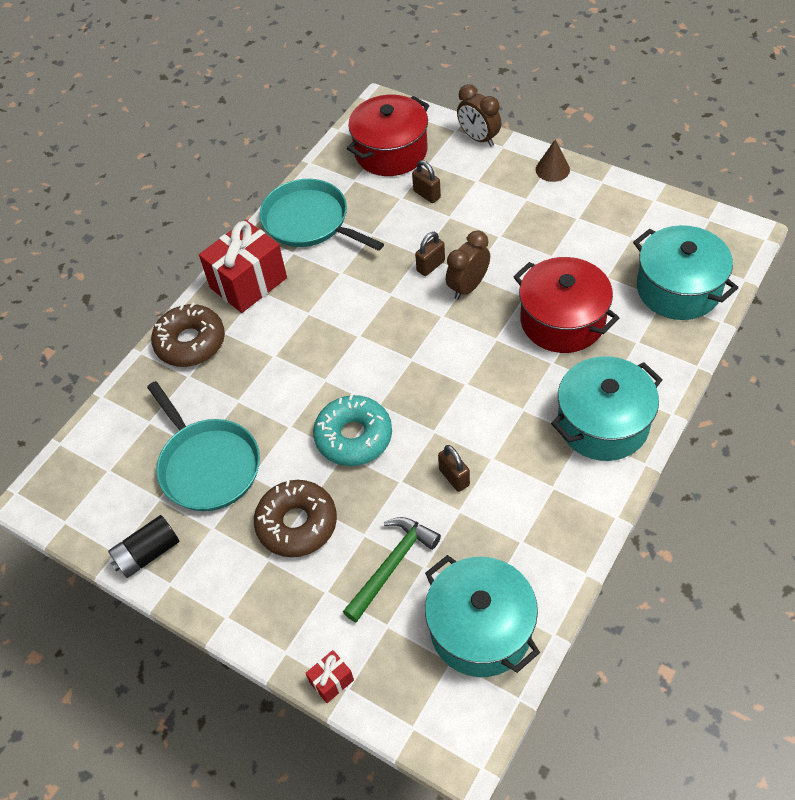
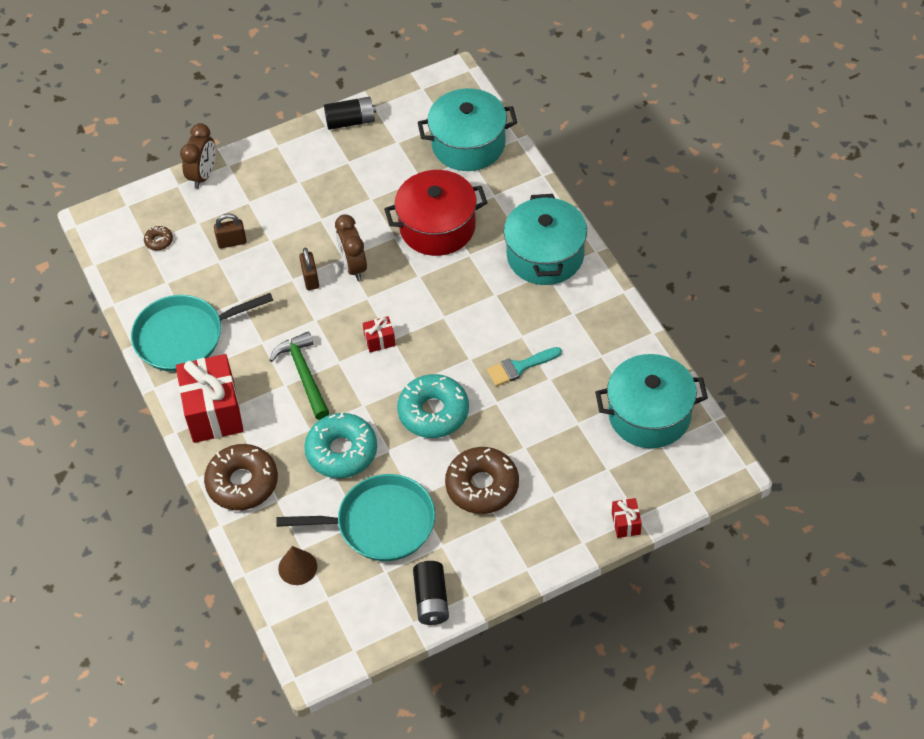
camera: 60 degrees left, 0 degrees up
(266, 392) = (342, 451): none -> turquoise donut
(391, 152) = (159, 241): red pot -> brown donut
(392, 565) = (562, 442): green hammer -> green hammer (304, 375)
(403, 351) = (380, 340): none -> red gift
(454, 477) = (519, 367): brown padlock -> turquoise brush
(478, 138) = (203, 175): brown clock -> brown clock turned 60 degrees counterclockwise
(552, 169) = (284, 148): brown cone -> brown cone (297, 567)
(623, 194) = (350, 121): none -> black battery

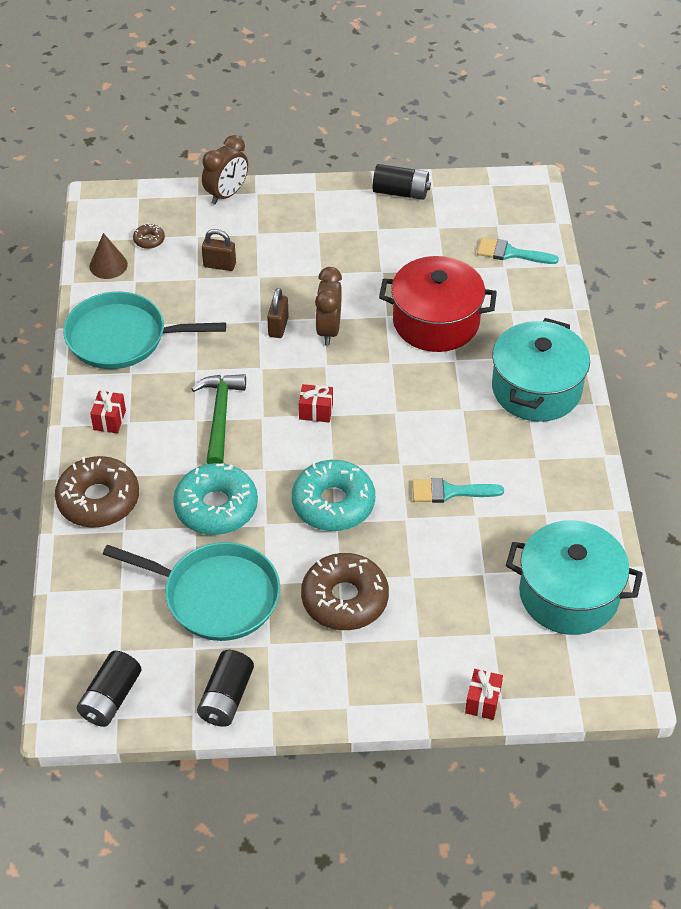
camera: 20 degrees right, 5 degrees down
(214, 412) = (109, 420): red gift -> red gift, size x0.44
(297, 567) = (106, 607): brown cone -> brown cone (108, 265)
(342, 637) = (111, 698): none -> black battery
(468, 144) = (511, 253): turquoise pot -> turquoise brush

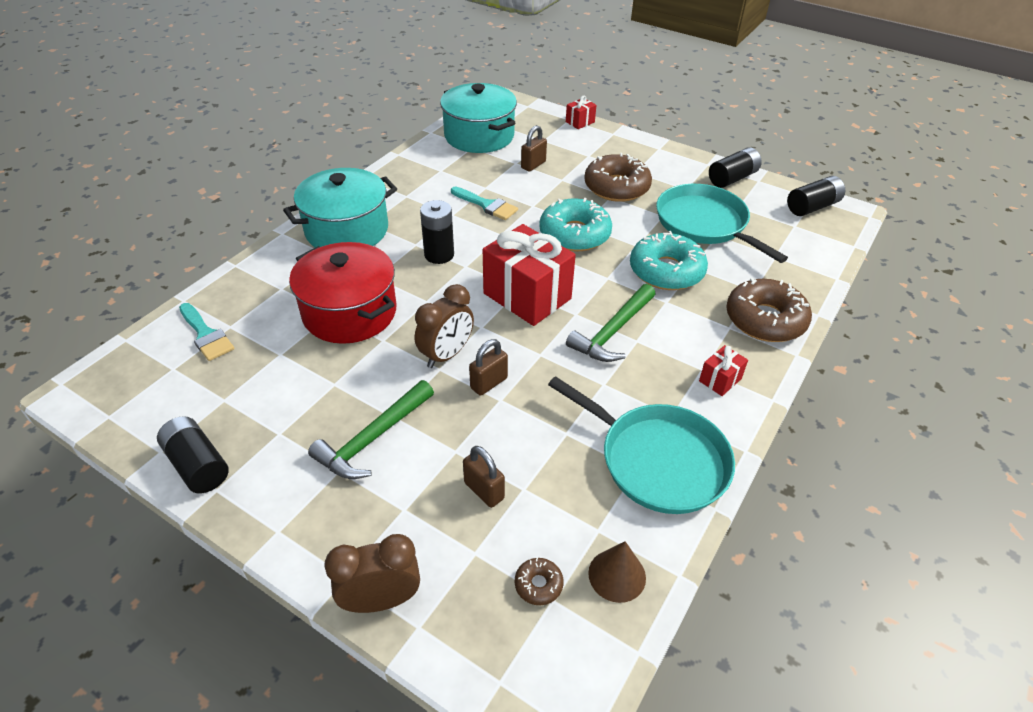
camera: 145 degrees left, 5 degrees down
(316, 411) = (527, 296): red gift -> red gift, size x2.25
(317, 256) = (373, 439): none -> green hammer
(429, 410) = (439, 255): none -> black battery
(462, 581) = (533, 165): none -> brown padlock

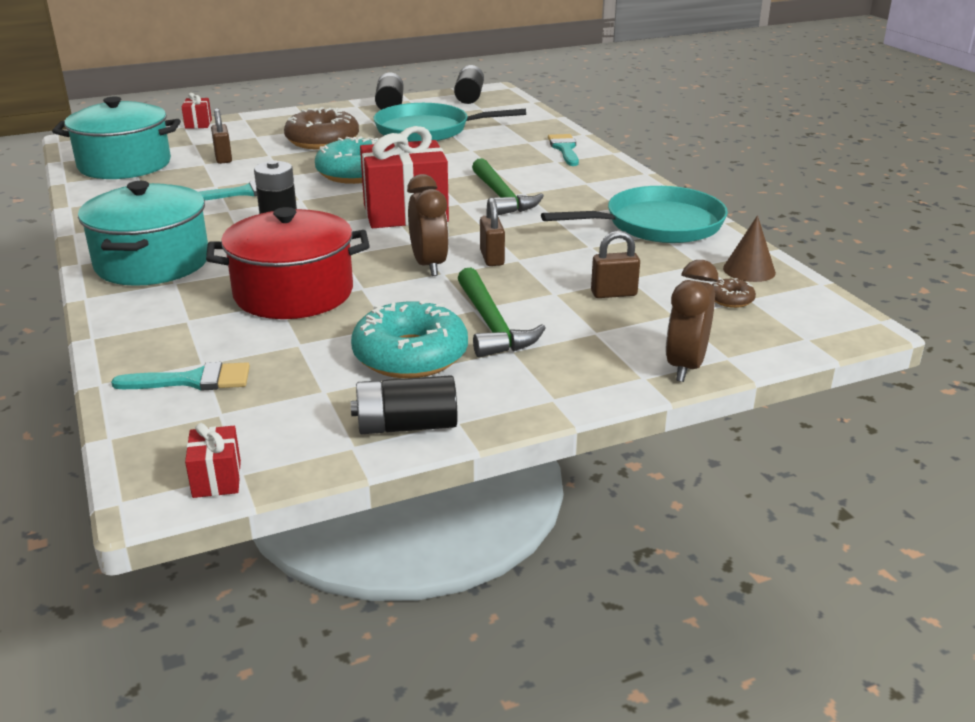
camera: 55 degrees left, 15 degrees down
(666, 271) = (461, 159): turquoise donut -> turquoise donut (410, 355)
(720, 380) = (605, 181): red gift -> red gift (216, 479)
(765, 320) = (565, 149): brown donut -> turquoise brush

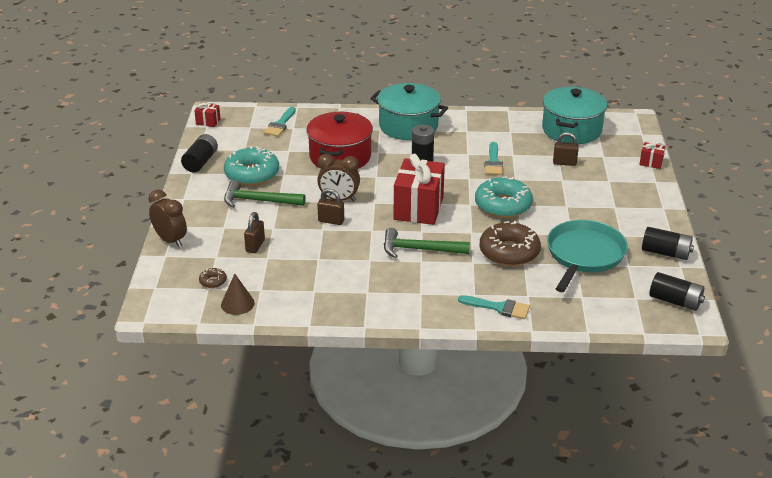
camera: 115 degrees right, 5 degrees up
(322, 141) = (582, 205): brown donut -> brown donut (509, 252)
(658, 224) = (326, 296): turquoise pan -> none

